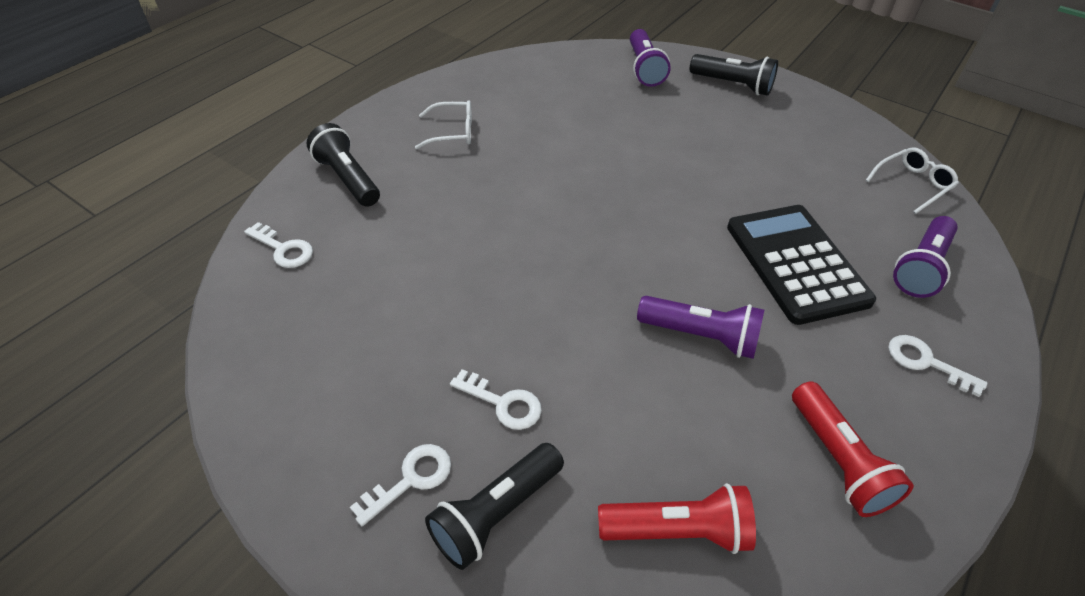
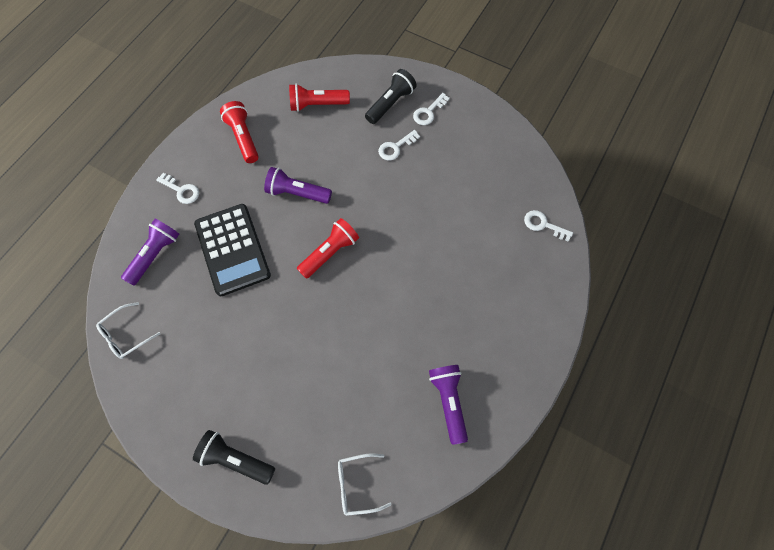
camera: 175 degrees right, 20 degrees up
(347, 179) = (531, 290): black flashlight -> none
(452, 132) = (473, 353): white glasses -> white glasses (357, 484)
(503, 403) = (395, 147): white key -> white key turned 60 degrees counterclockwise
(637, 245) = (330, 252): none -> red flashlight
(644, 69) = (317, 477): purple flashlight -> purple flashlight (448, 401)

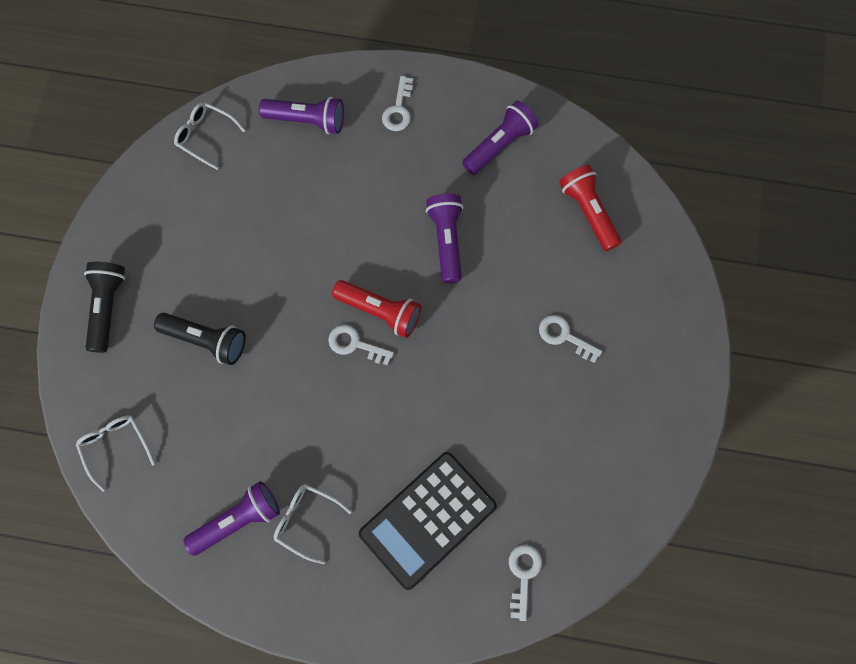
camera: 70 degrees right, 5 degrees up
(232, 249) = (344, 199): black calculator -> black calculator (428, 520)
(243, 138) = (499, 145): red flashlight -> purple flashlight
(390, 103) = (632, 305): black flashlight -> black flashlight (206, 340)
(428, 112) = (641, 361): white key -> white key (355, 344)
(464, 351) = (306, 520): none -> white glasses

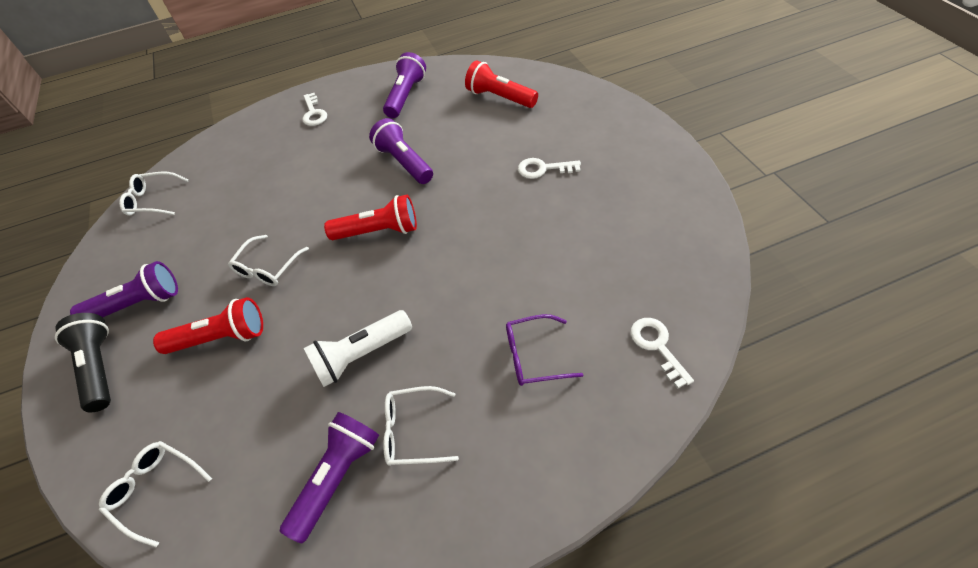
camera: 25 degrees left, 20 degrees down
(206, 340) = (221, 337): black flashlight -> red flashlight
(271, 290) = (268, 268): none -> white glasses
(303, 430) = (361, 355): none -> white flashlight
(307, 120) = (241, 151): purple flashlight -> purple flashlight (138, 304)
(355, 344) = (371, 264): white key -> none
(428, 520) = (534, 356): black calculator -> purple glasses

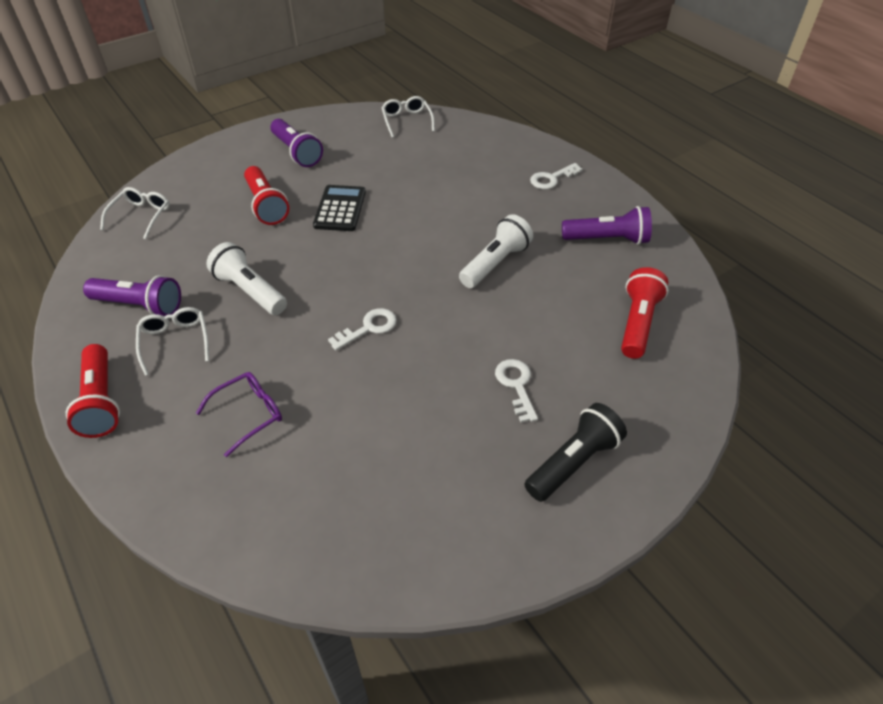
camera: 70 degrees right, 5 degrees down
(100, 367) = (239, 155): black flashlight -> black flashlight (573, 462)
(268, 268) = (340, 209): white glasses -> black calculator
(378, 231) = (393, 267): red flashlight -> red flashlight (101, 401)
(404, 162) = (495, 263): purple flashlight -> white flashlight
(534, 356) = (249, 414): purple glasses -> purple glasses turned 75 degrees clockwise
(657, 346) = (261, 523): white key -> white key (368, 328)

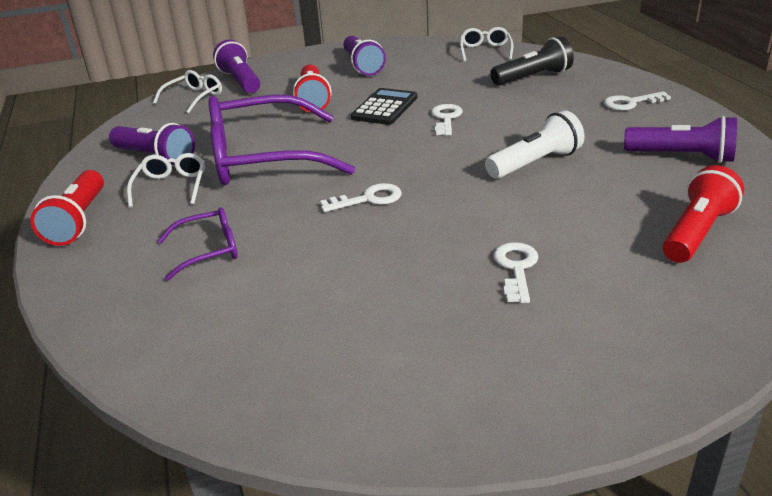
camera: 20 degrees right, 15 degrees down
(180, 187) = (240, 81): none -> purple flashlight
(250, 291) = (263, 158): white flashlight -> purple glasses
(401, 217) = (446, 118): none -> white key
(573, 462) = (560, 350): black flashlight -> black flashlight (533, 77)

